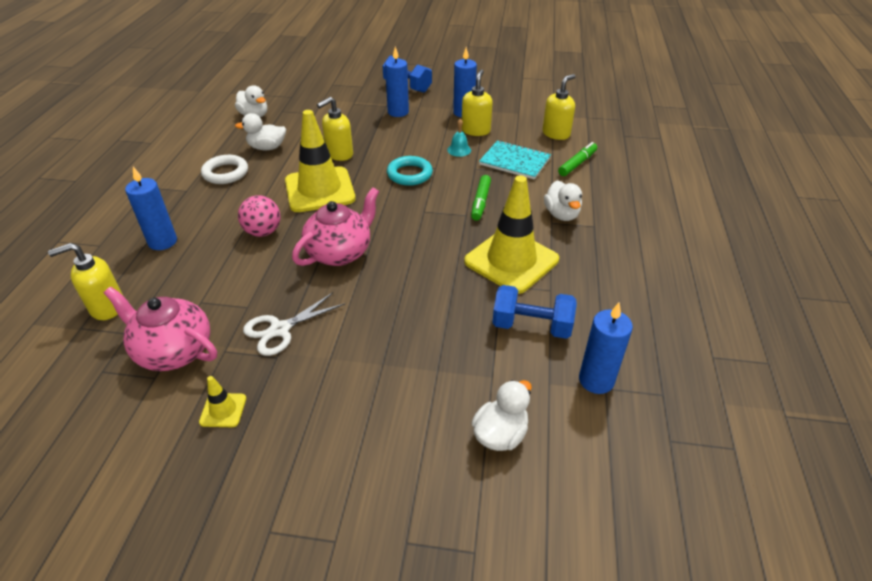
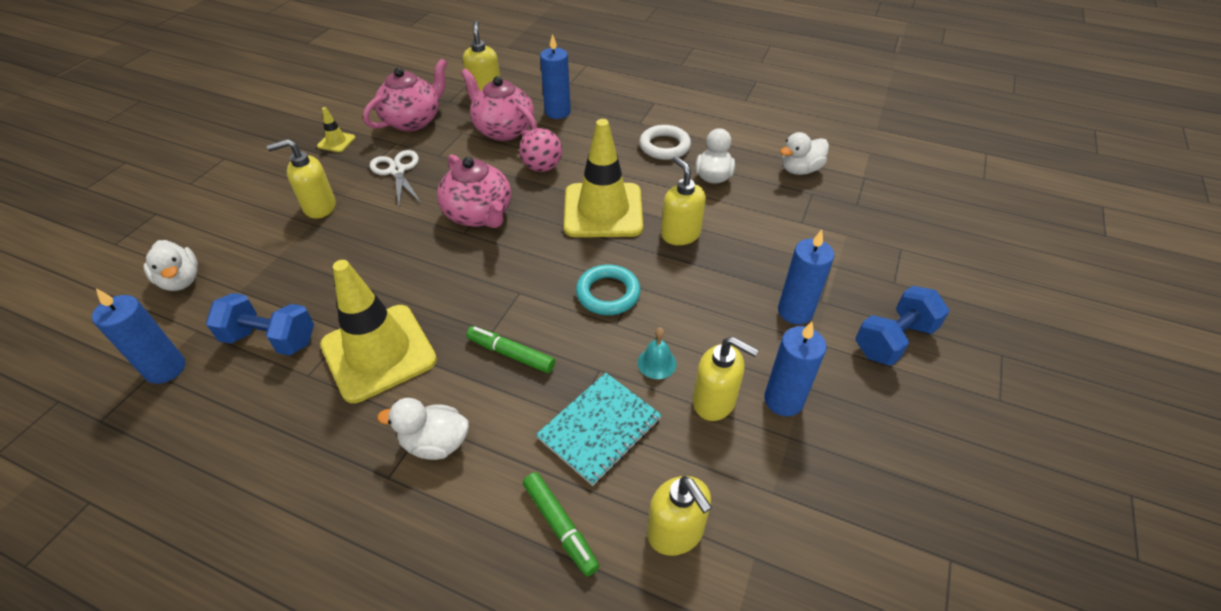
camera: 105 degrees right, 5 degrees up
(197, 271) = (503, 130): none -> pink teapot
(354, 370) = (319, 207): none -> yellow soap dispenser
(531, 326) = (270, 339): blue dumbbell -> blue dumbbell turned 75 degrees clockwise

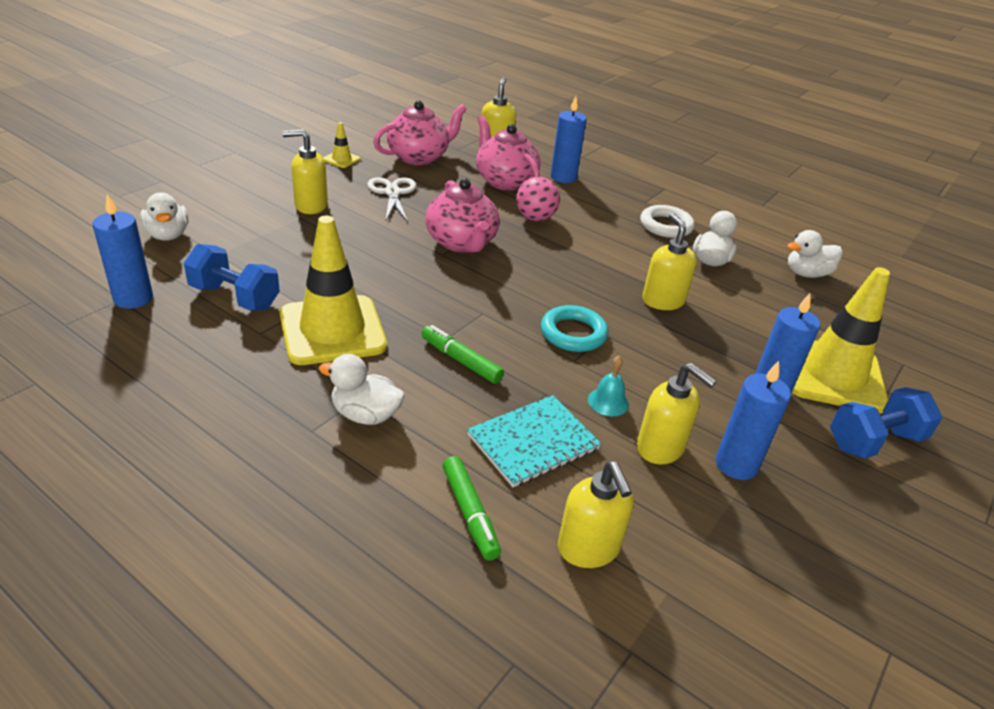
camera: 10 degrees right, 10 degrees down
(603, 210) = (587, 265): yellow traffic cone -> yellow traffic cone (833, 375)

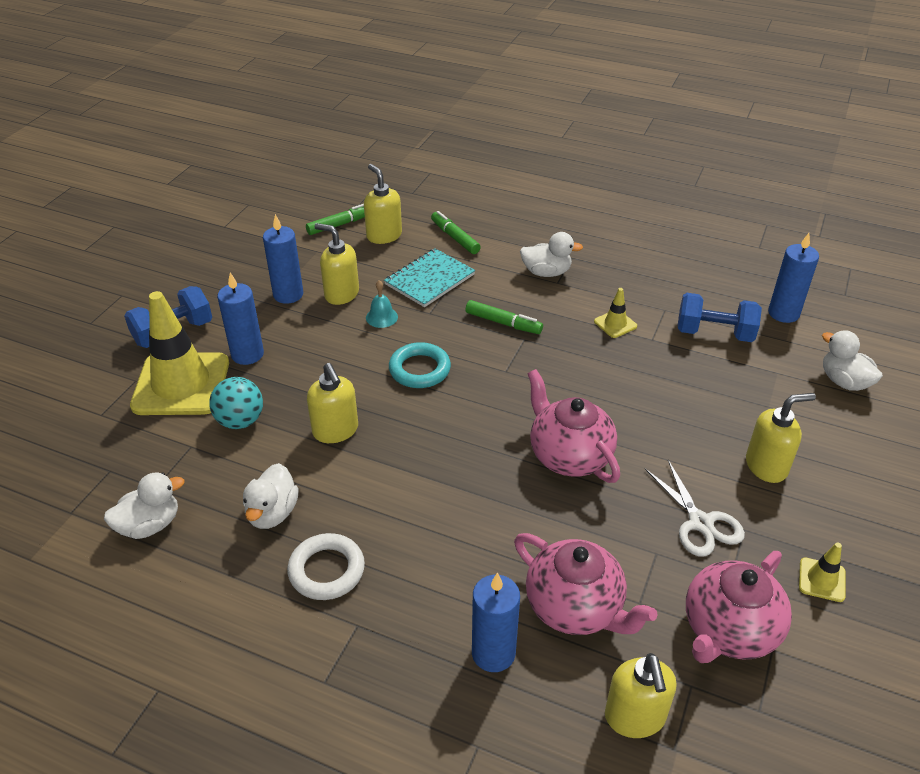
camera: 170 degrees right, 5 degrees up
(332, 330) = (615, 324): yellow traffic cone -> yellow traffic cone, size x0.42
(535, 218) = (503, 529): pink ball -> none
(666, 598) = (340, 224): none -> green marker
(756, 328) = (240, 421): none -> turquoise ball

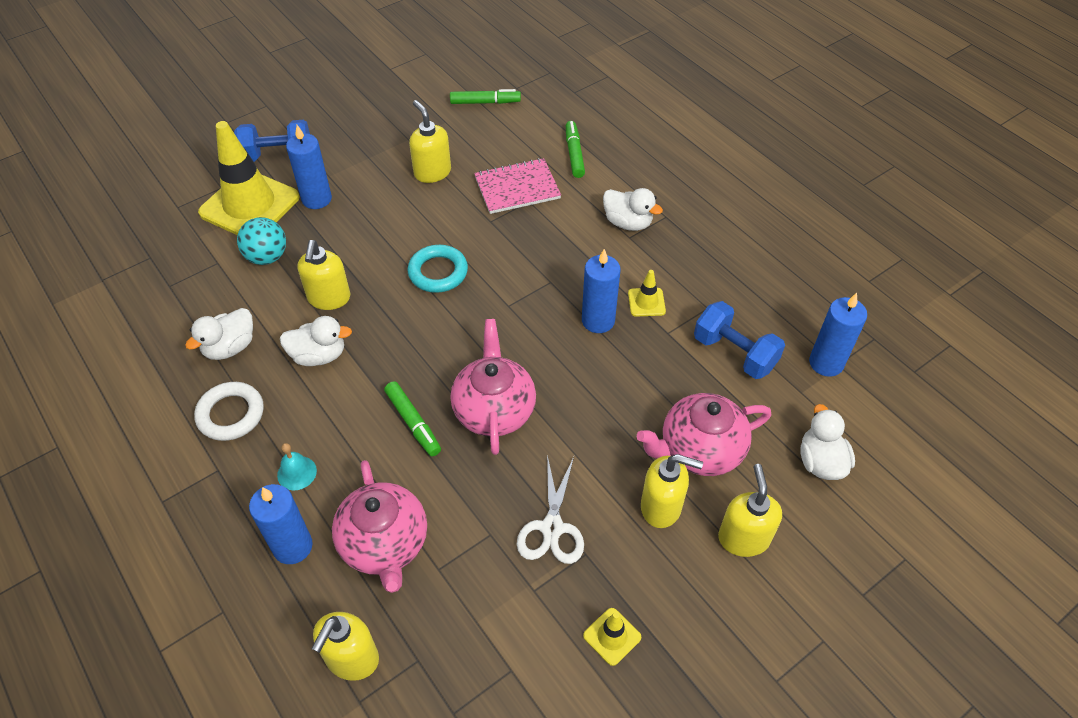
camera: 30 degrees right, 10 degrees up
(150, 525) = (143, 315): white duck -> white duck (319, 355)
(288, 294) = (389, 156): blue candle -> blue candle (598, 321)
(381, 317) = (447, 208): turquoise bell -> turquoise bell (297, 473)
(384, 235) = (513, 128): yellow soap dispenser -> yellow soap dispenser (743, 538)
(429, 279) = (517, 188): turquoise notebook -> pink notebook
(503, 323) = (545, 258): green marker -> green marker (413, 423)
(729, 630) = (489, 633): pink teapot -> pink teapot (699, 450)

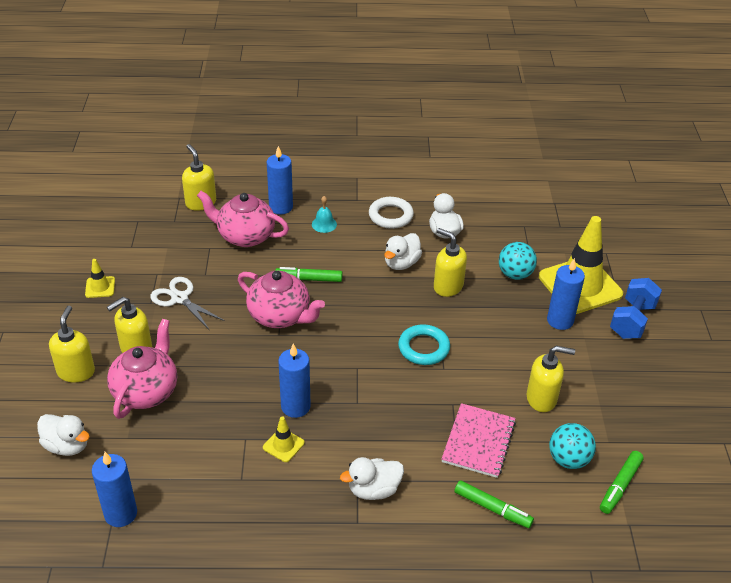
camera: 125 degrees right, 10 degrees down
(485, 135) = (568, 459): none -> turquoise ball
(734, 353) = (188, 464): blue dumbbell -> none
(743, 538) = (76, 371): yellow soap dispenser -> yellow soap dispenser turned 120 degrees counterclockwise

